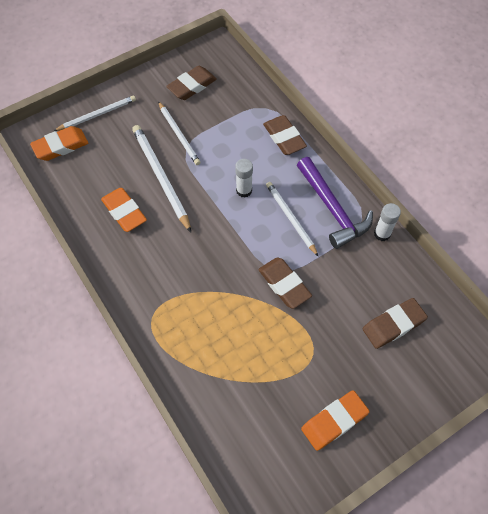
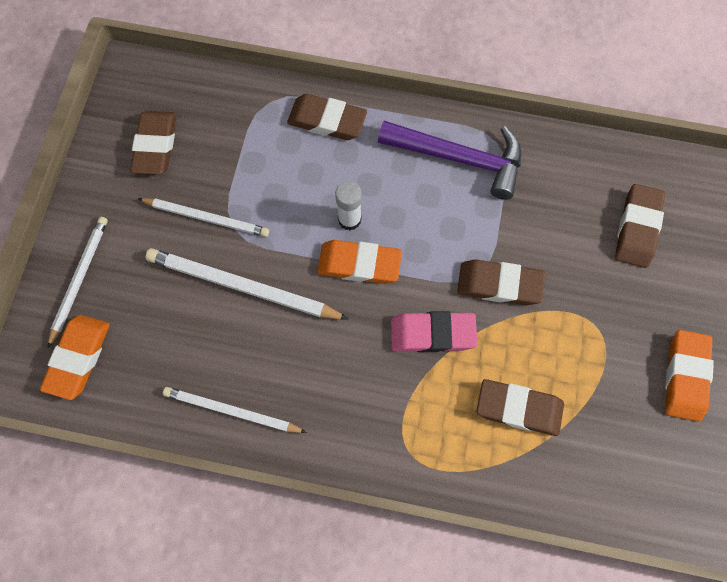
camera: 45 degrees left, 10 degrees up
(124, 212) = (246, 365): orange eraser -> orange eraser (359, 264)
(224, 276) = (432, 334): none -> pink eraser
(227, 350) = (518, 408): none -> brown eraser
(290, 218) = (430, 207): white pencil -> white pencil (232, 411)
(382, 234) = (532, 142): white glue stick -> none

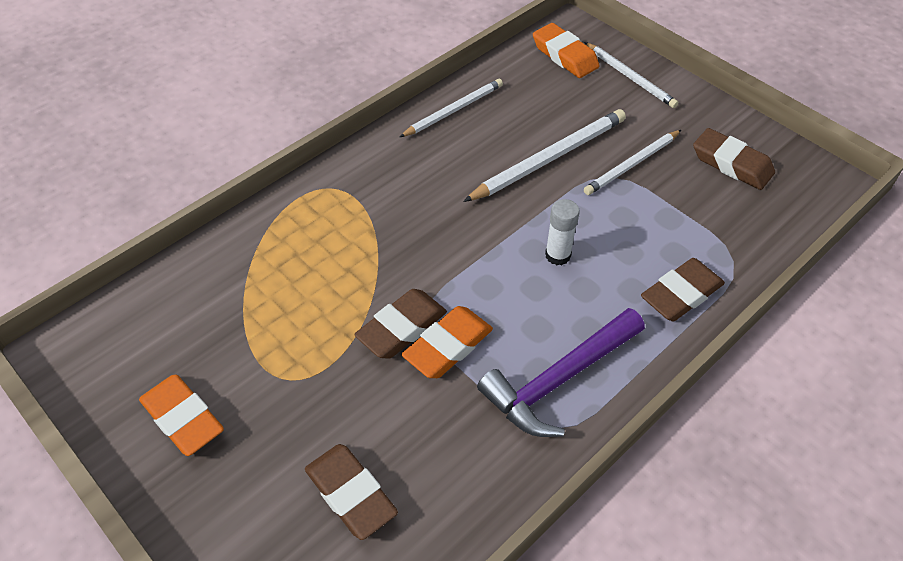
camera: 125 degrees right, 20 degrees down
(359, 264) = (508, 239): orange eraser -> orange eraser (448, 346)
(432, 334) = (402, 253): pink eraser -> none
(518, 408) = (288, 273): brown eraser -> none

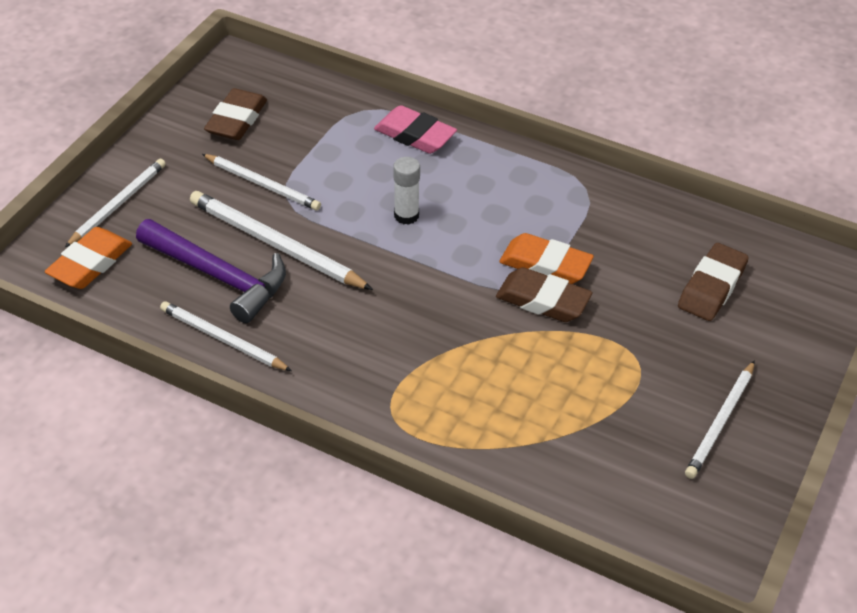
camera: 110 degrees left, 5 degrees down
(183, 418) = (720, 422): orange eraser -> white pencil
(559, 380) = (540, 192): purple hammer -> purple hammer (219, 276)
(681, 294) = (415, 135): brown eraser -> pink eraser

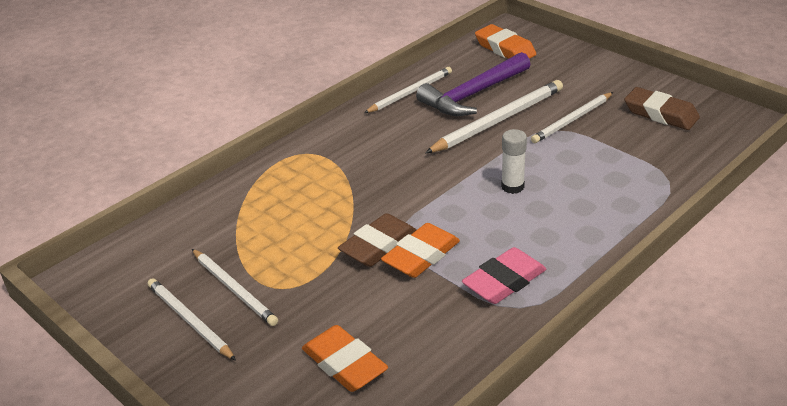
camera: 110 degrees right, 10 degrees down
(118, 204) = (564, 60): white pencil -> white pencil (234, 289)
(415, 135) = (625, 206): pink eraser -> pink eraser (504, 281)
(712, 287) = (344, 364): brown eraser -> orange eraser

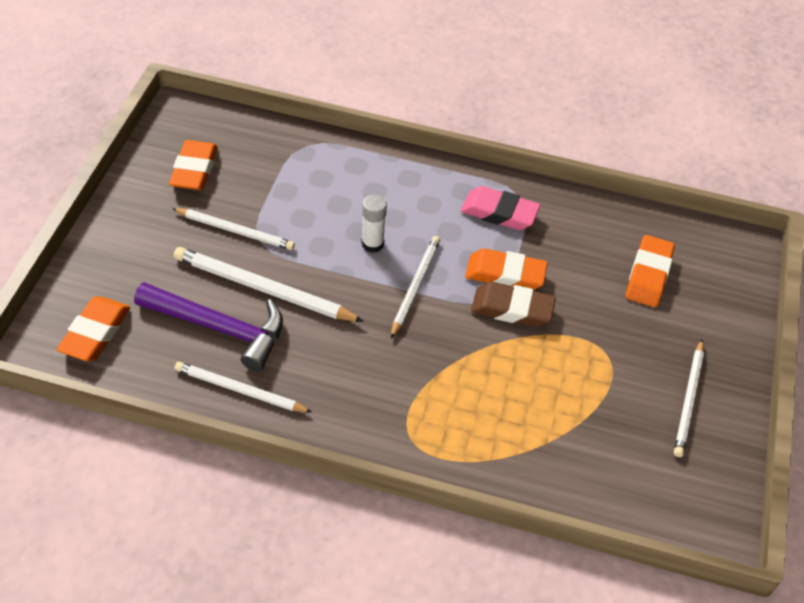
camera: 125 degrees left, 15 degrees up
(234, 289) = (634, 388): white pencil -> white pencil (415, 286)
(660, 114) = (194, 170): brown eraser -> orange eraser

